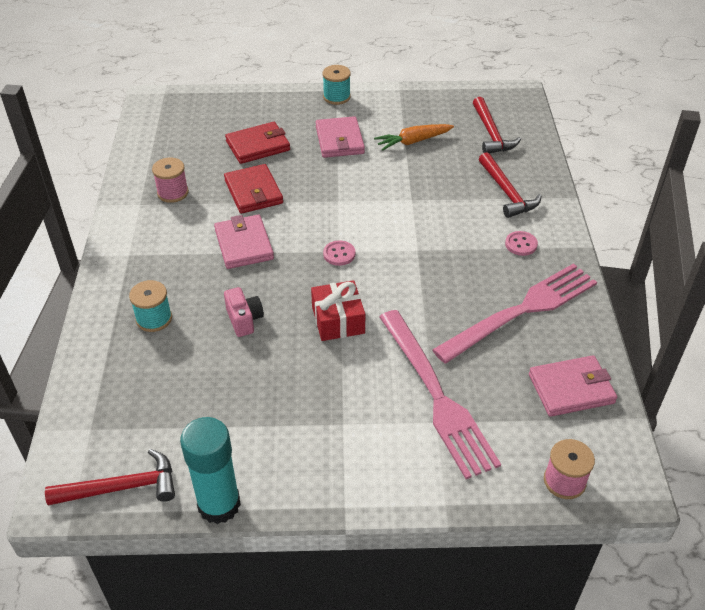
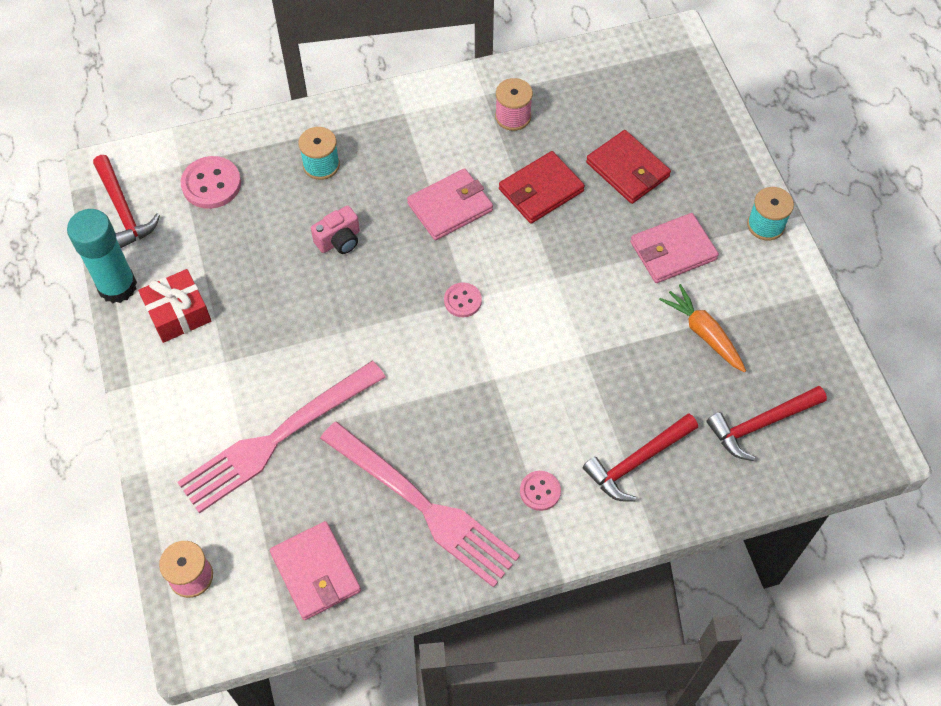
camera: 75 degrees right, 15 degrees up
(130, 405) = (211, 184): none -> pink button
(338, 320) = (360, 324): red gift -> red gift (178, 314)

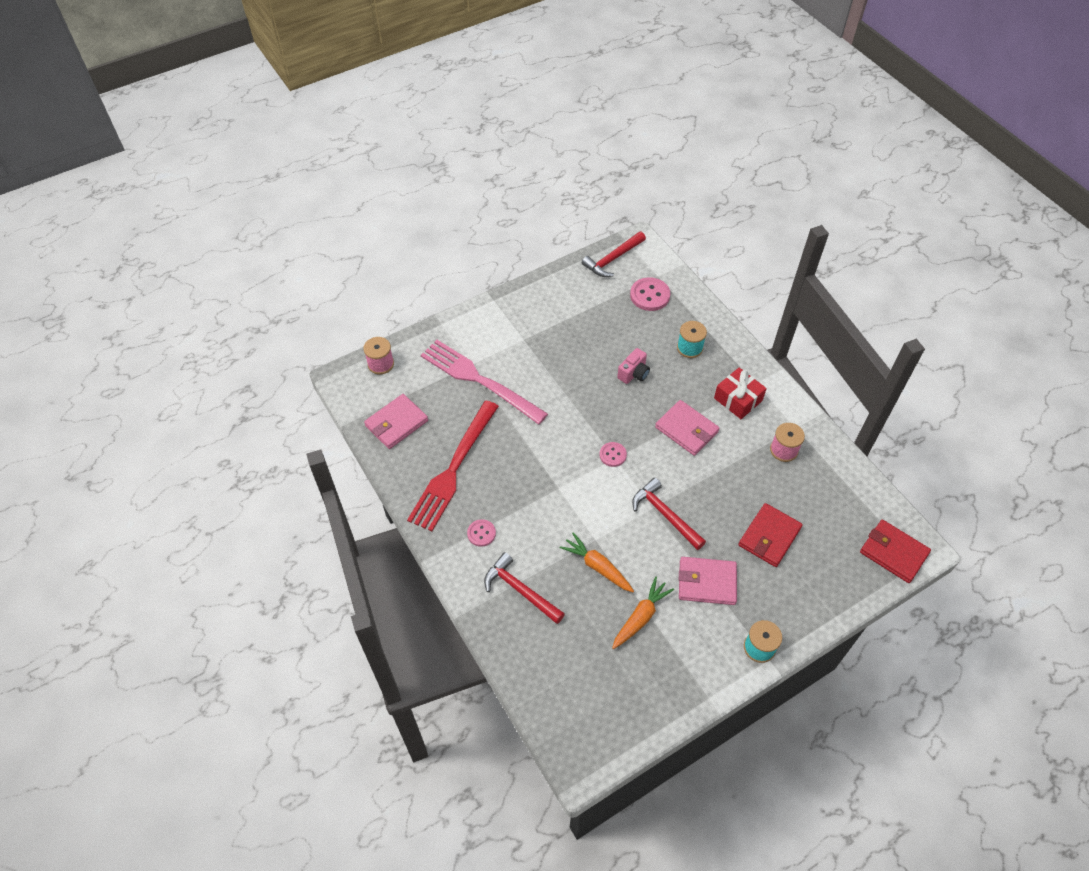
camera: 75 degrees right, 5 degrees down
(117, 286) = (557, 273): turquoise glue stick -> none
(178, 314) = (549, 307): red gift -> red gift (738, 399)
(339, 240) = (634, 373): pink camera -> pink camera turned 90 degrees counterclockwise
(425, 507) = (453, 470): pink fork -> red fork
(541, 190) = (725, 482): red wallet -> red wallet (893, 553)
(624, 362) = (597, 567): none -> orange carrot
(673, 251) = (707, 582): pink wallet -> pink wallet turned 45 degrees counterclockwise
(761, 424) = (575, 671): red hammer -> red hammer (665, 515)

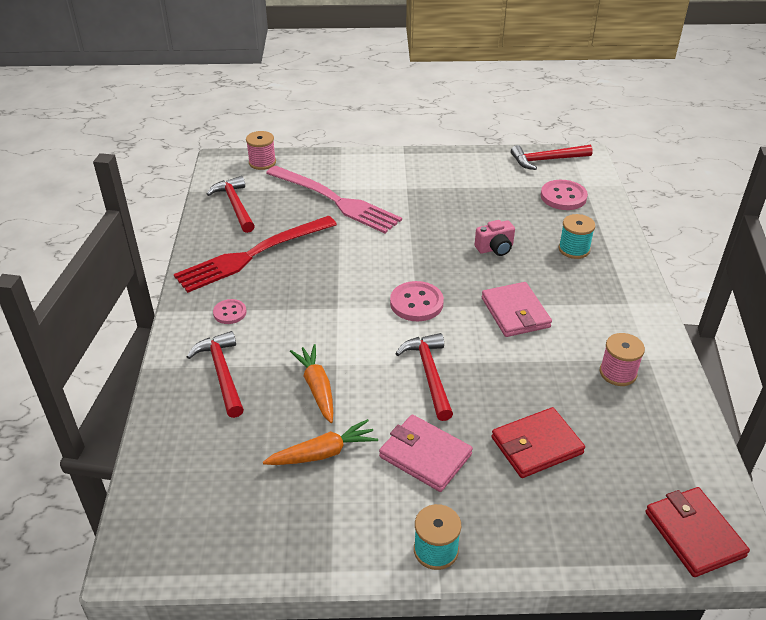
camera: 30 degrees right, 15 degrees down
(396, 423) = (235, 205): pink wallet -> red hammer
(478, 379) = (337, 201): pink fork -> pink fork turned 150 degrees clockwise
(613, 455) = (416, 303): pink button -> pink button, size x1.65
(738, 399) = (596, 309): red gift -> none

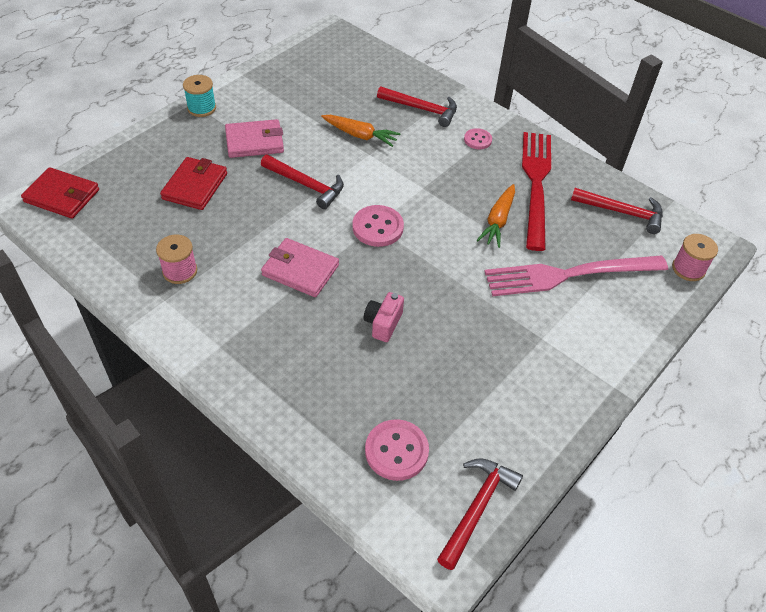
camera: 130 degrees right, 10 degrees up
(323, 453) = (310, 110): orange carrot -> orange carrot (498, 221)
(574, 249) = (317, 377): turquoise spool -> none

